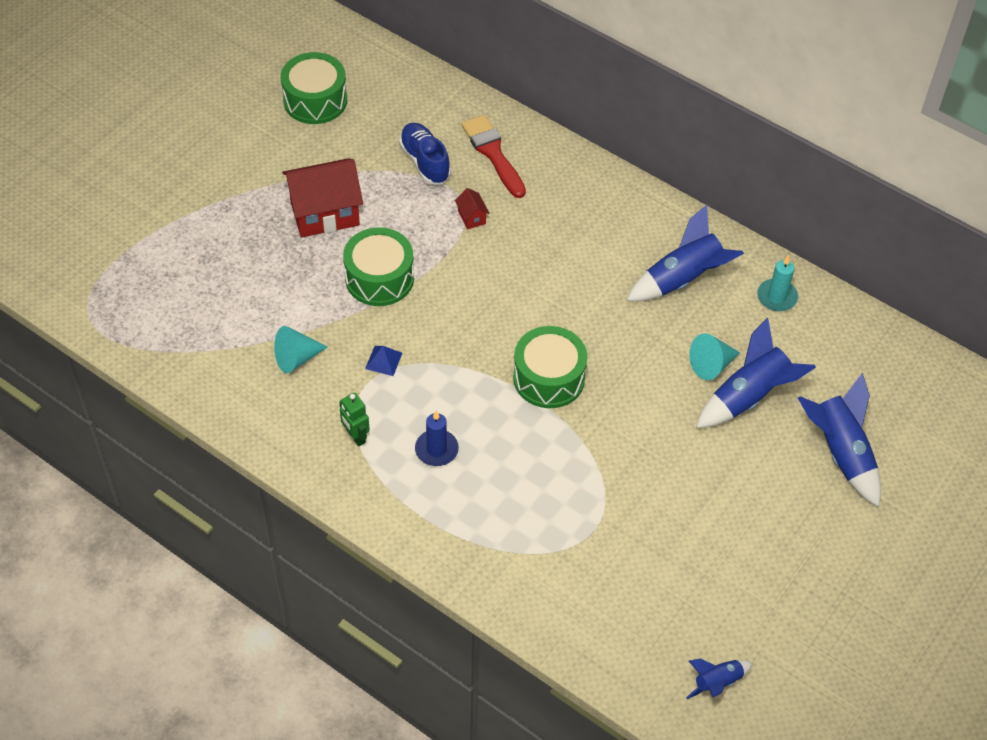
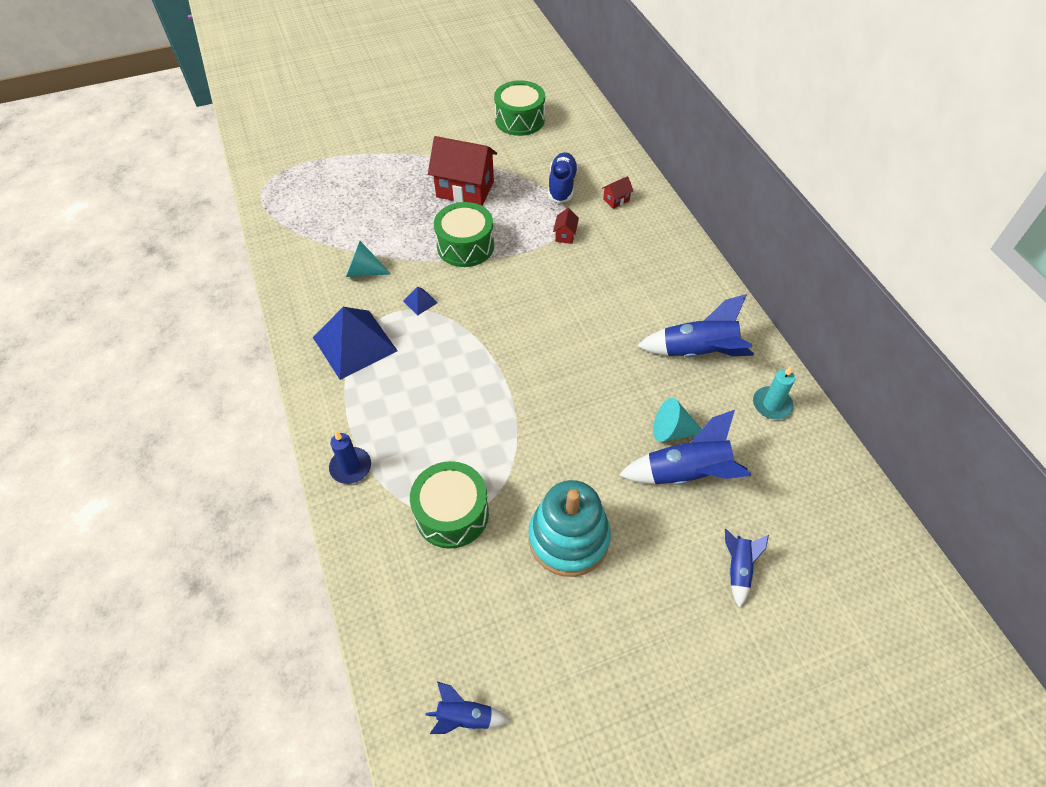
camera: 35 degrees right, 0 degrees up
(355, 436) = (355, 344): green robot -> blue pyramid
(436, 449) = (402, 383): blue candle -> blue candle (350, 467)
(493, 153) = (616, 200): red brush -> red house
(549, 378) = (530, 374): green drum -> green drum (452, 513)
(693, 504) = (568, 538): none -> turquoise stacking toy
(840, 452) = (738, 569): blue rocket -> blue rocket, size x0.54

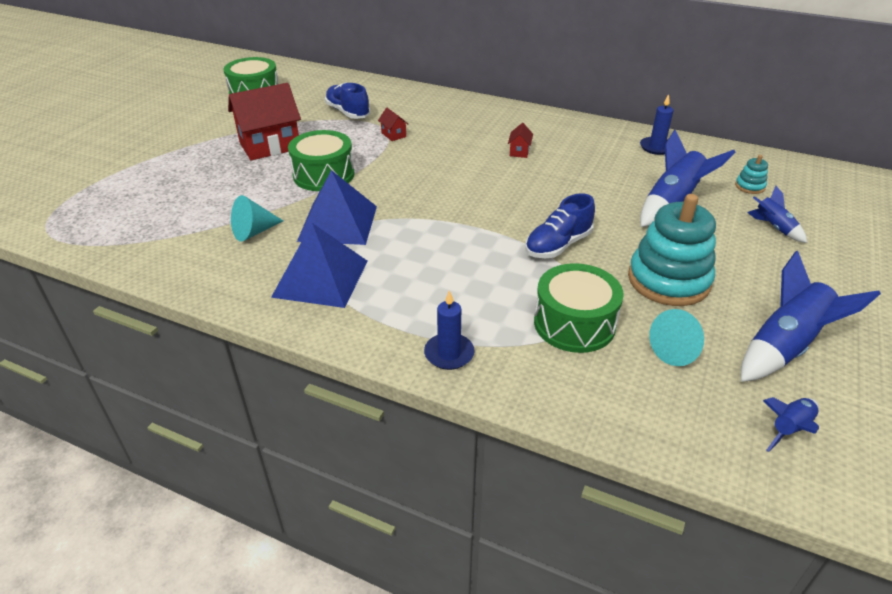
camera: 45 degrees left, 15 degrees down
(420, 302) = (338, 223): blue pyramid -> blue pyramid, size x2.41
(536, 439) = (558, 245): none -> blue shoe
(616, 200) = (400, 103): red house -> red house (519, 152)
(672, 431) = (629, 190): turquoise cone -> turquoise cone (677, 350)
(698, 352) = (577, 147): blue rocket -> blue rocket (785, 347)
(771, 404) = (656, 147): turquoise candle -> blue candle
(791, 513) = (749, 186): none -> turquoise stacking toy

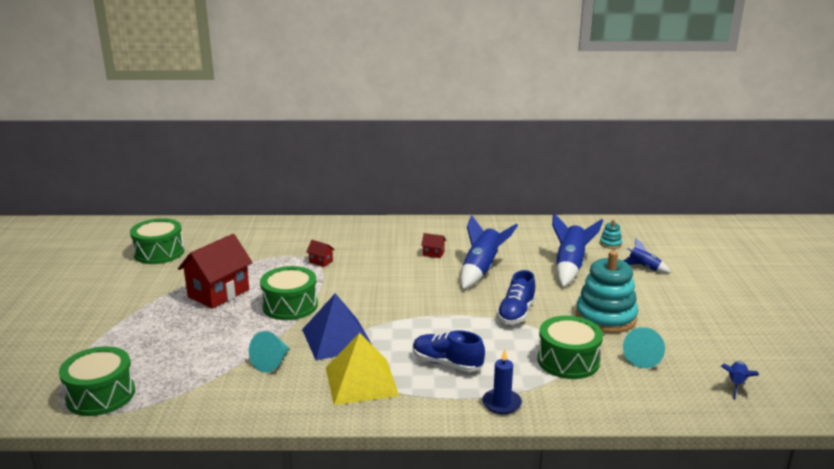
camera: 25 degrees left, 15 degrees down
(83, 222) = (101, 395): none -> green drum
(321, 278) = (361, 381): blue pyramid -> yellow pyramid
(348, 112) = (264, 252): blue shoe -> blue shoe (447, 363)
(519, 152) = (433, 254): red house -> red house turned 60 degrees counterclockwise
(656, 147) = (529, 230): blue candle -> none
(785, 347) = (701, 338): blue rocket -> blue rocket (481, 270)

